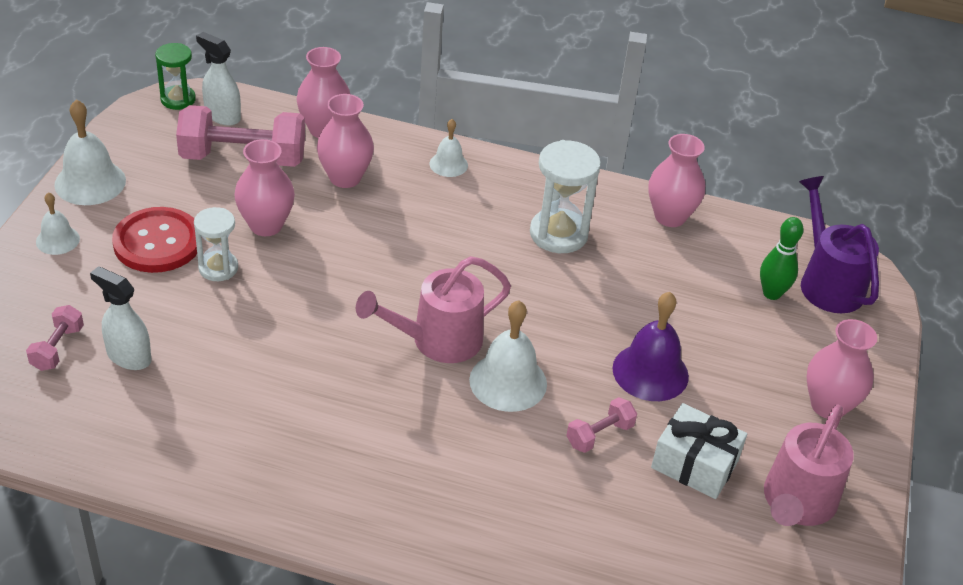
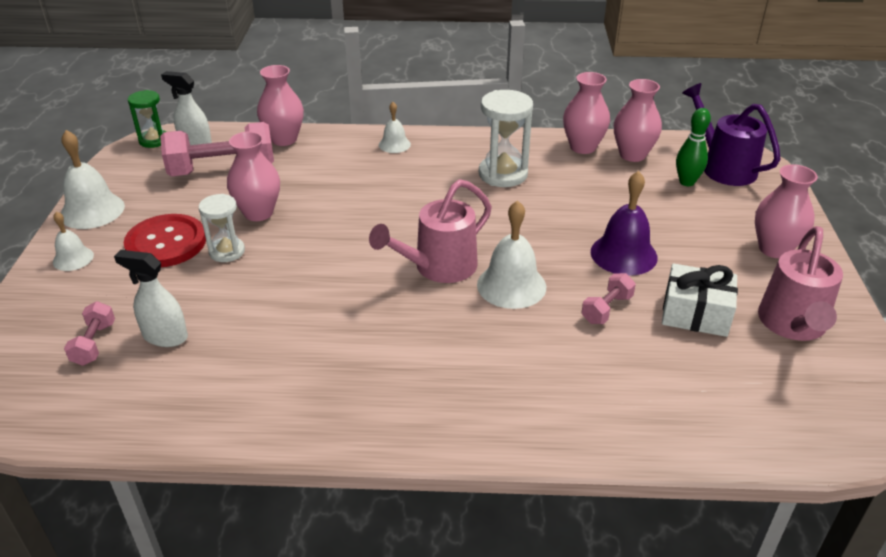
camera: 10 degrees left, 5 degrees down
(345, 178) = (313, 168): pink vase -> pink vase (632, 155)

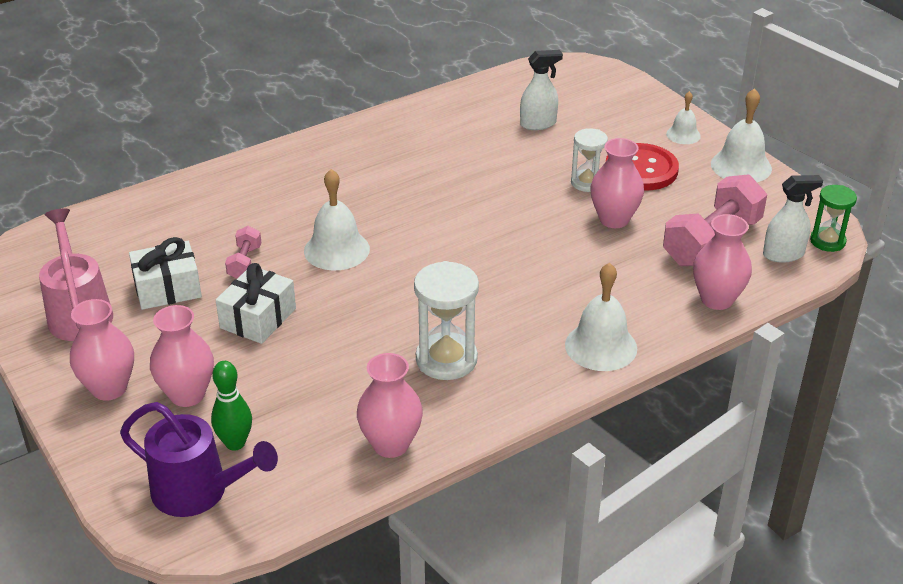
camera: 145 degrees right, 0 degrees up
(94, 344) = (573, 105): pink dumbbell -> none
(394, 144) = (601, 346): white bell -> white bell, size x1.71
(438, 268) = (409, 239): pink watering can -> none
(623, 254) = (258, 318): purple bell -> white gift
(632, 155) = (322, 460): pink vase -> pink vase (187, 394)

